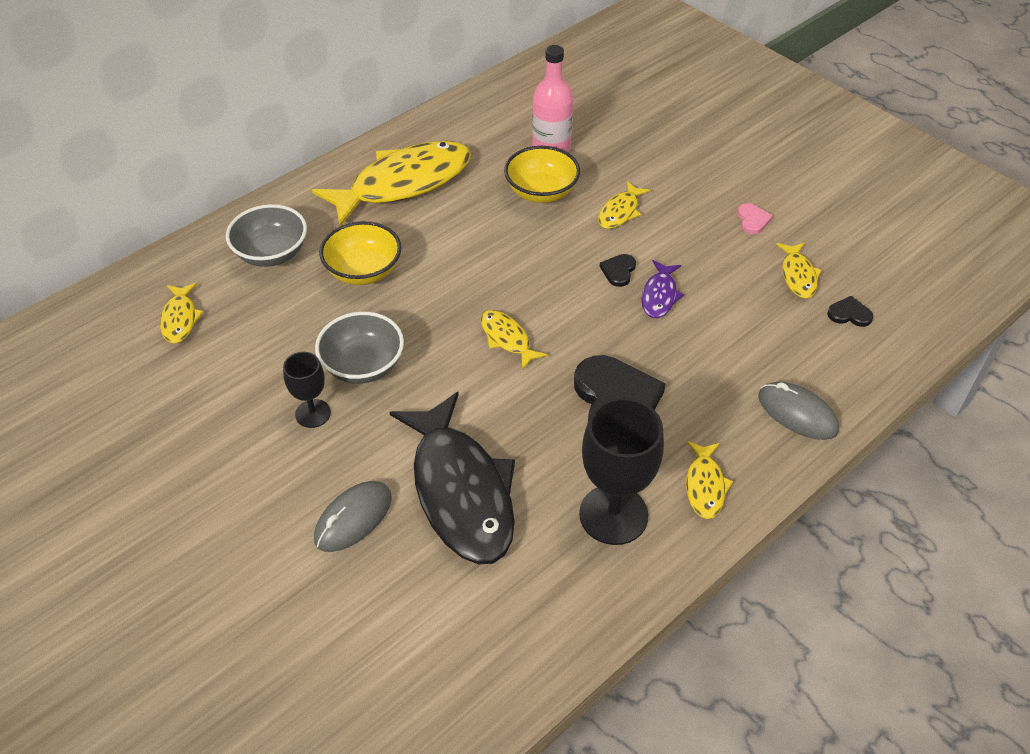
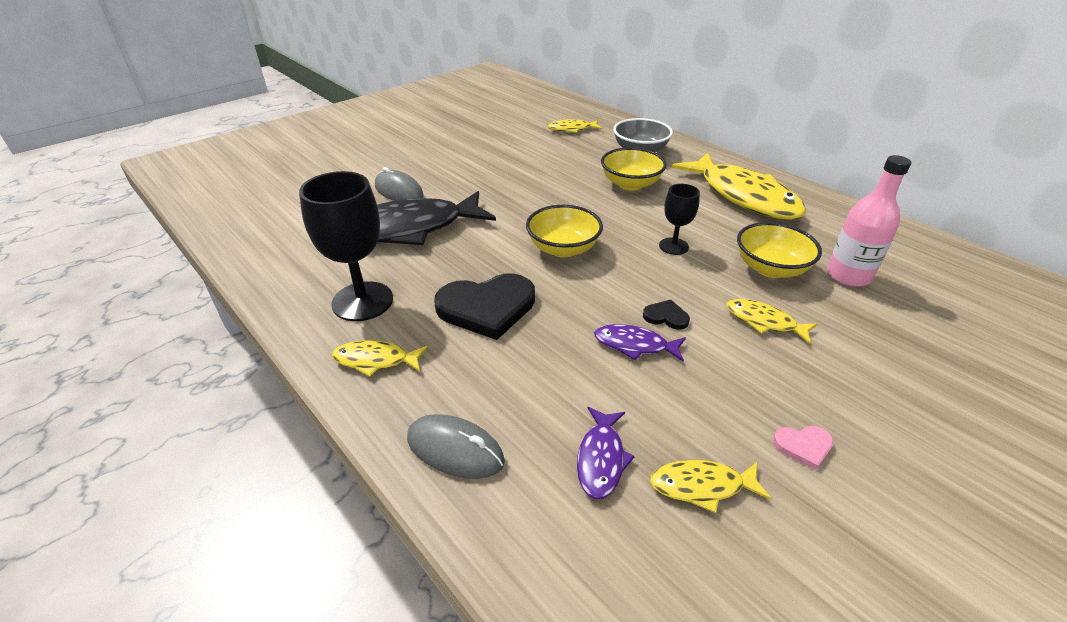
camera: 90 degrees right, 10 degrees down
(313, 413) = (489, 173): black goblet -> black goblet (673, 246)
(363, 365) = (532, 188): grey bowl -> none
(507, 339) = (563, 248): yellow fish -> yellow bowl
(786, 326) = (601, 459): none -> purple fish
(797, 413) = (455, 449): grey mouse -> grey mouse turned 75 degrees clockwise
(849, 314) = (634, 542): black heart -> none

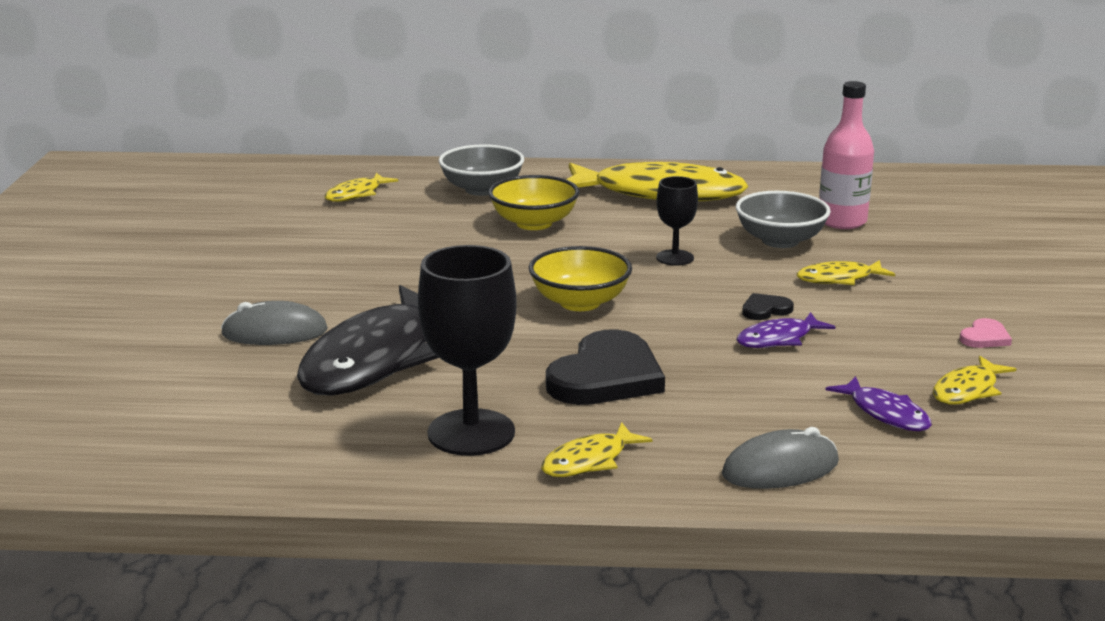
camera: 45 degrees left, 15 degrees down
(770, 268) = (780, 241): yellow bowl -> grey bowl

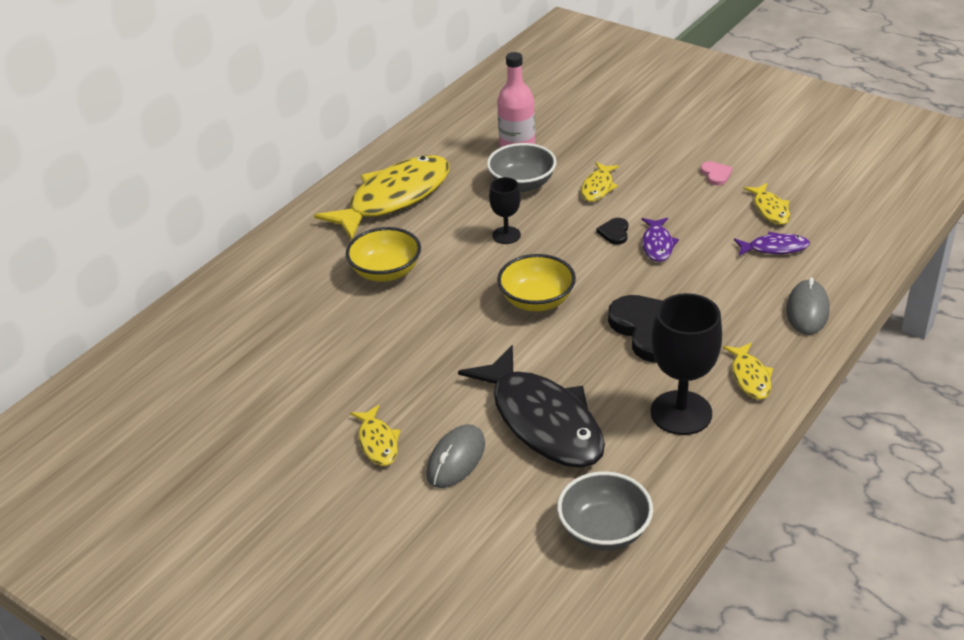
camera: 55 degrees left, 15 degrees up
(356, 194) = (231, 339): yellow fish -> yellow fish (377, 442)
(482, 189) = (294, 273): grey bowl -> grey bowl (604, 530)

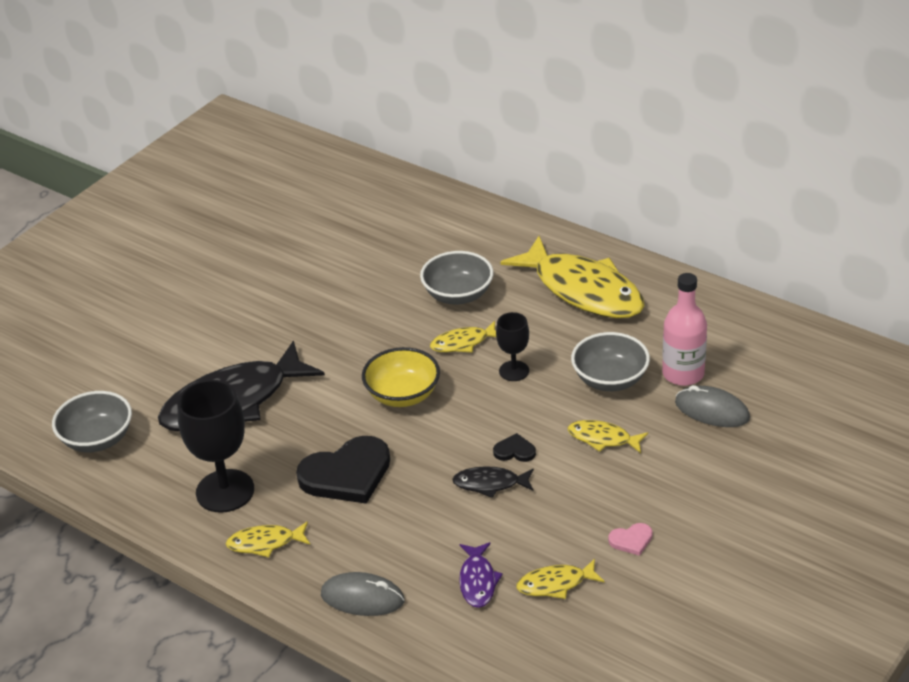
camera: 90 degrees right, 0 degrees up
(377, 442) = (228, 309): yellow fish -> yellow fish (463, 343)
(386, 272) = (458, 295): yellow bowl -> grey bowl
(456, 459) = (198, 353): grey mouse -> grey mouse (712, 410)
(657, 245) = (490, 484): purple fish -> black fish

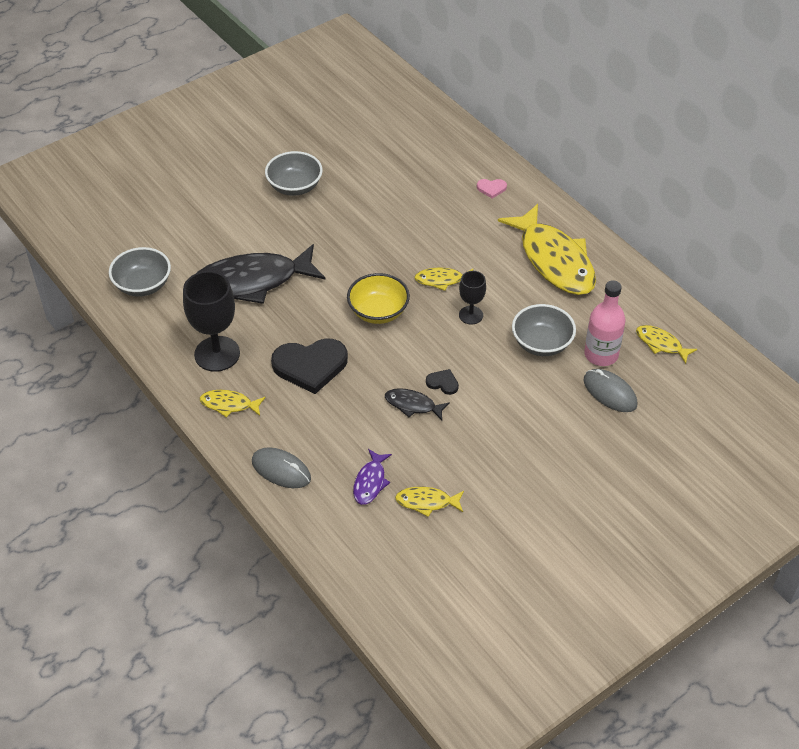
camera: 15 degrees right, 10 degrees up
(458, 295) = (455, 237): grey bowl -> grey bowl (295, 186)
(603, 439) = (514, 392): yellow fish -> yellow fish (661, 344)
(631, 540) = (499, 483): pink heart -> pink heart (491, 188)

